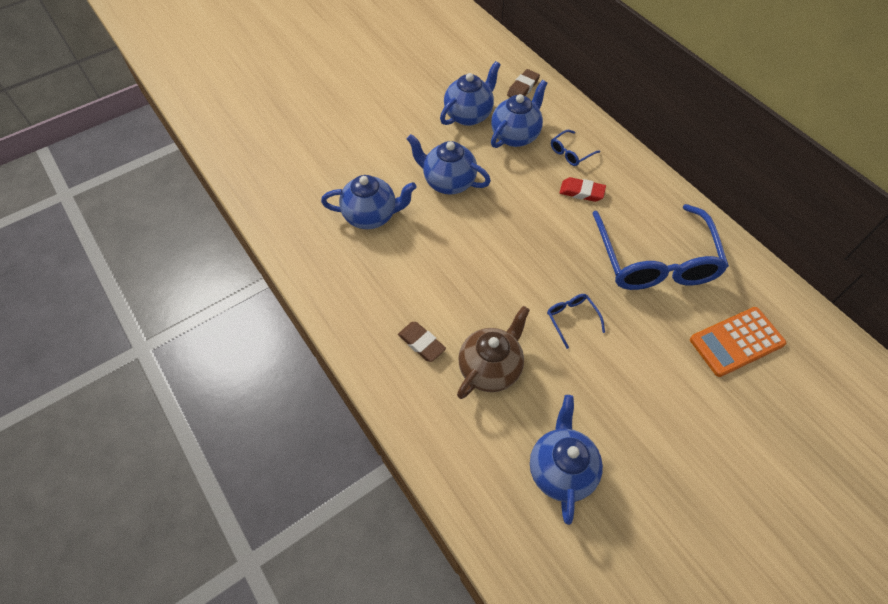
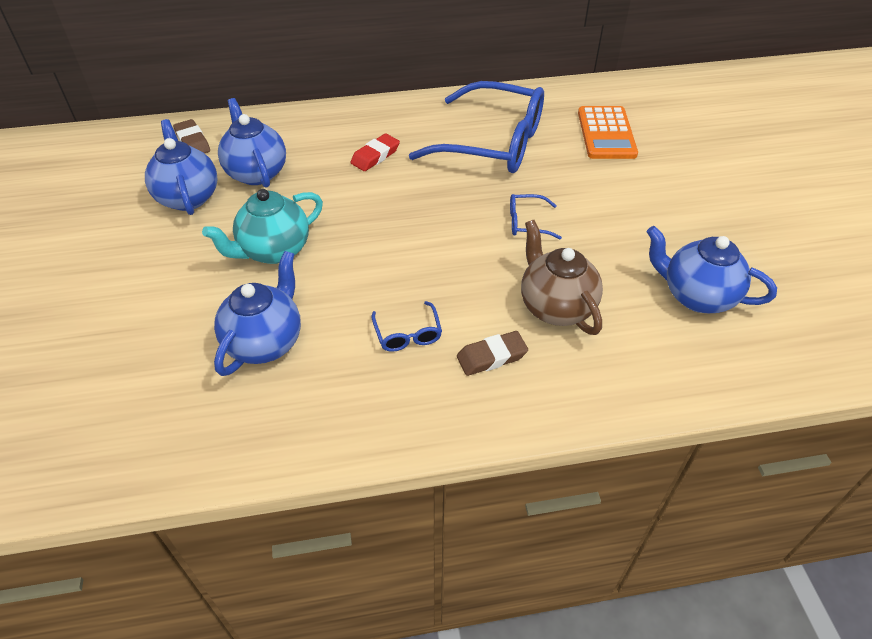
camera: 65 degrees left, 10 degrees down
(448, 182) = (274, 250): blue teapot -> turquoise teapot
(570, 153) = (318, 144): blue glasses -> blue glasses (407, 334)

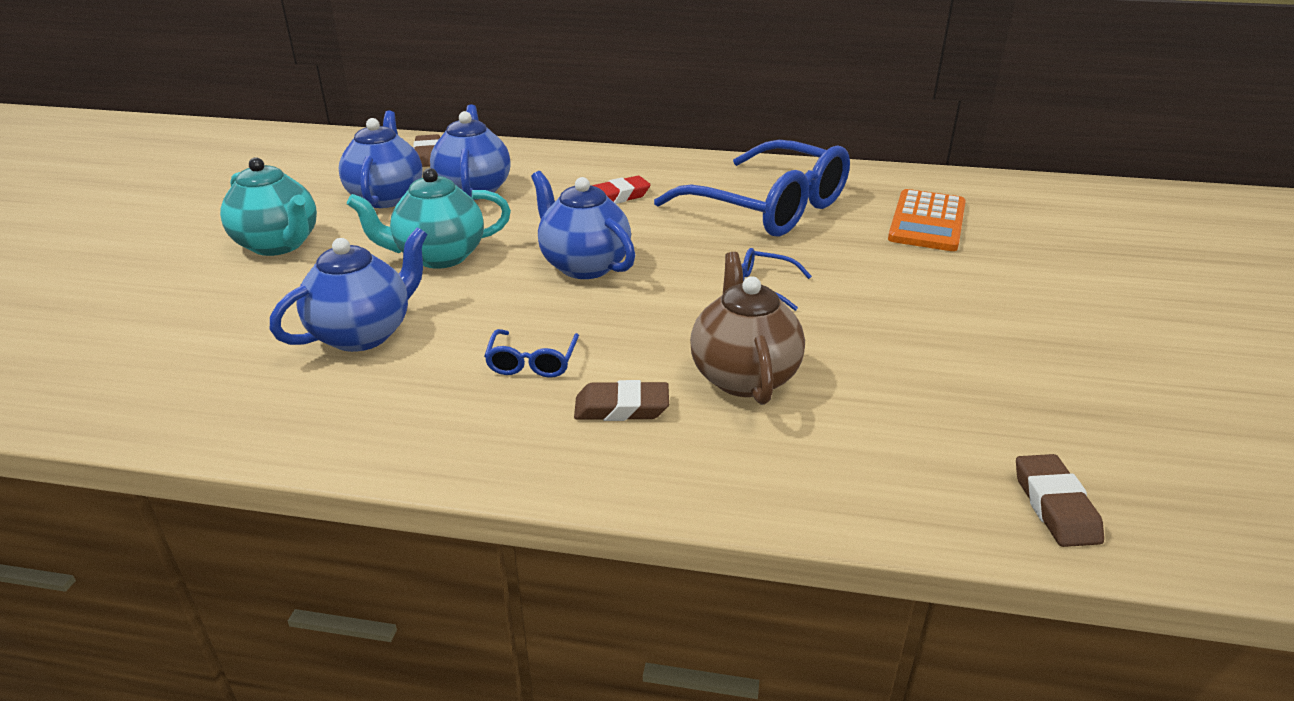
camera: 20 degrees right, 15 degrees down
(131, 270) = (279, 245): none -> turquoise teapot
(696, 296) = (959, 407): blue teapot -> blue teapot (584, 265)
(779, 357) = (1055, 506): none -> brown eraser

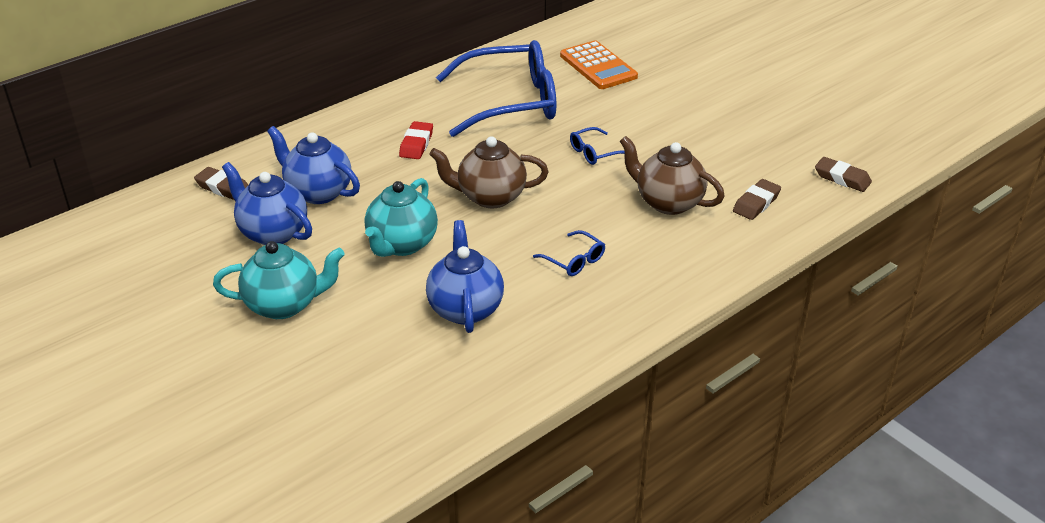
camera: 50 degrees left, 5 degrees up
(584, 265) = (490, 197): blue teapot -> brown teapot
(621, 408) = (651, 251): brown eraser -> brown eraser (756, 203)

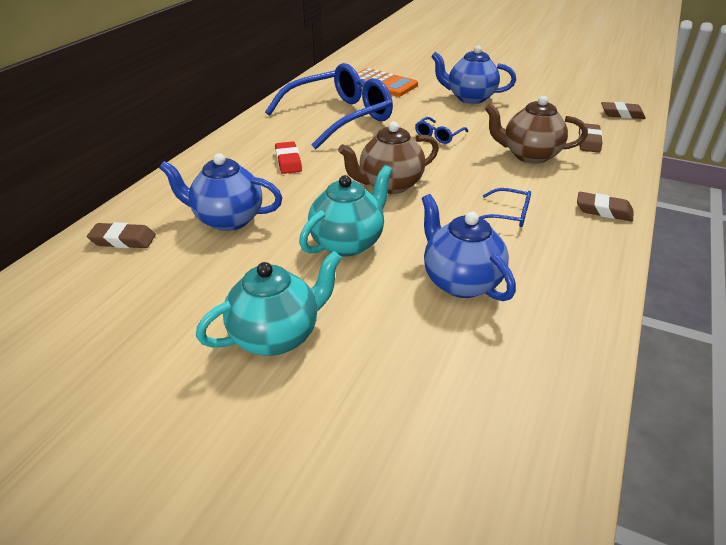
camera: 25 degrees left, 0 degrees up
(273, 232) = (208, 267): blue teapot -> blue teapot (470, 98)
(401, 244) = (348, 243): turquoise teapot -> turquoise teapot turned 135 degrees counterclockwise
(674, 284) = (603, 211): none -> brown eraser

